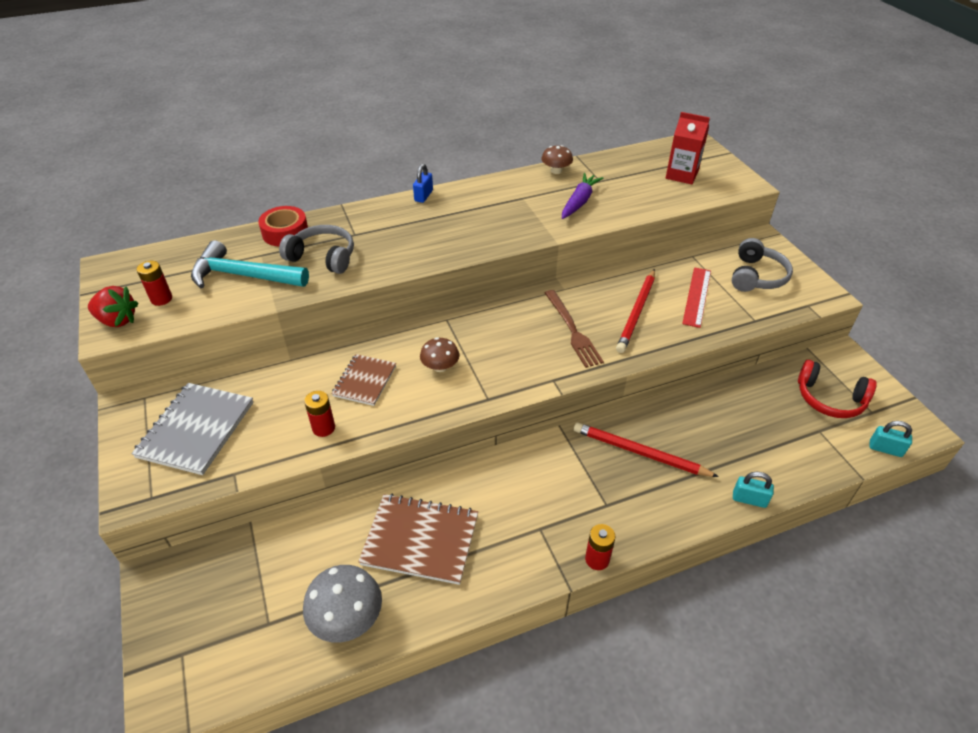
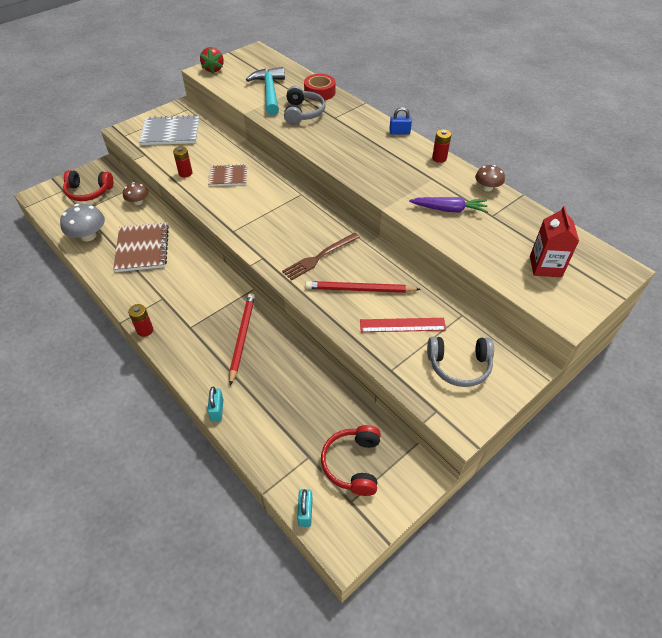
camera: 70 degrees right, 5 degrees up
(161, 299) = (236, 75): red battery -> red battery (439, 158)
(219, 607) = (89, 192): none -> red headphones
(440, 367) = (253, 203): brown mushroom -> brown mushroom (138, 202)

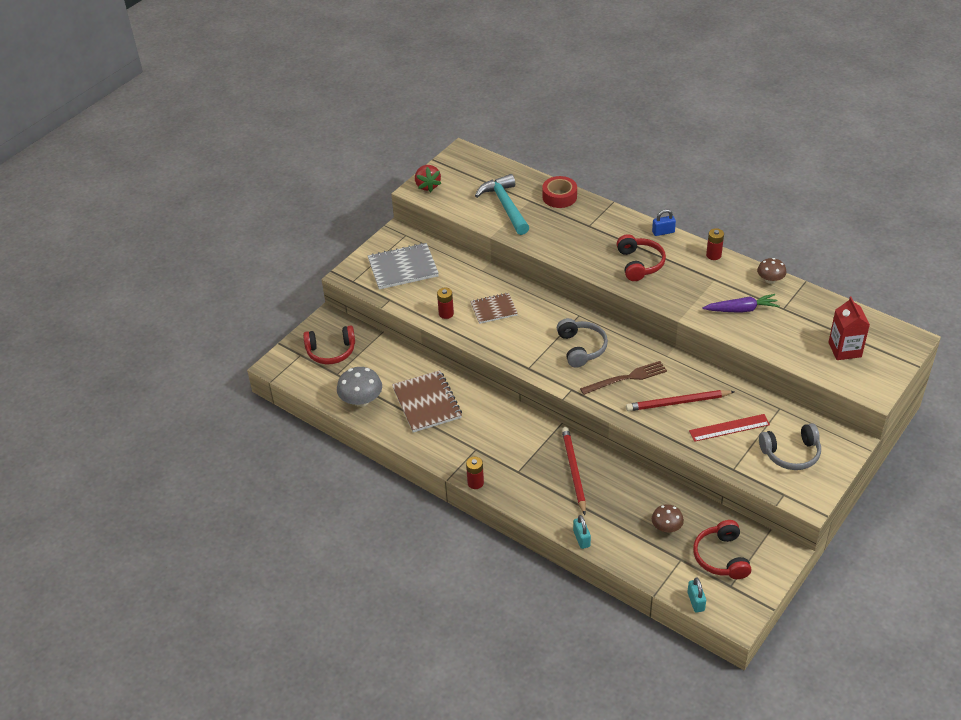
camera: 10 degrees left, 5 degrees down
(138, 202) = (393, 353): brown mushroom -> brown mushroom (666, 527)
(303, 113) = (553, 226): grey headphones -> grey headphones (581, 348)
(319, 257) = (626, 378): brown fork -> brown fork turned 150 degrees counterclockwise
(366, 154) = (639, 264): none -> red headphones

